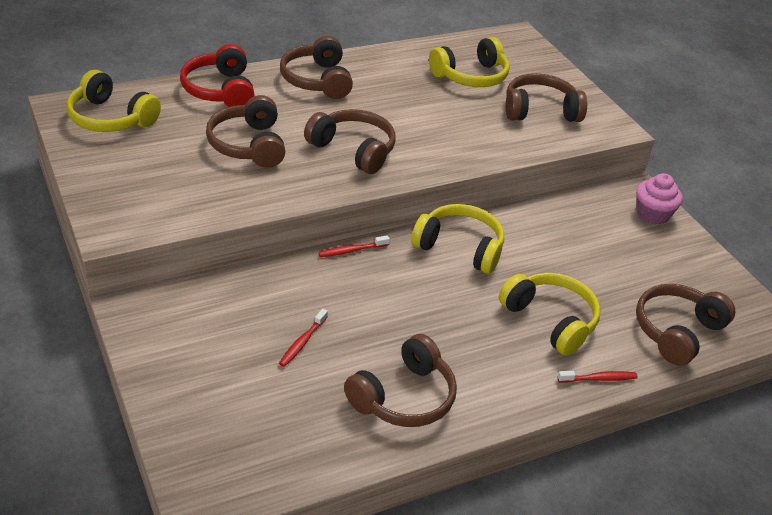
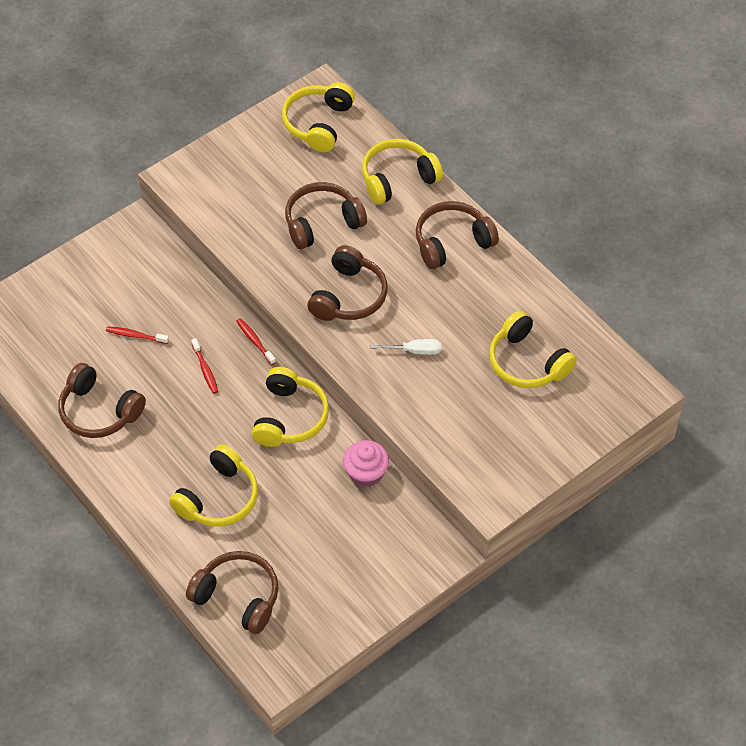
camera: 80 degrees right, 15 degrees up
(220, 90) = (397, 178): red headphones -> yellow headphones
(437, 128) = (414, 351): none -> white screwdriver
(540, 110) = (490, 431): brown headphones -> none
(599, 379) = (159, 540): red toothbrush -> red toothbrush (205, 370)
(652, 214) = (408, 570): pink cupcake -> pink cupcake (366, 473)

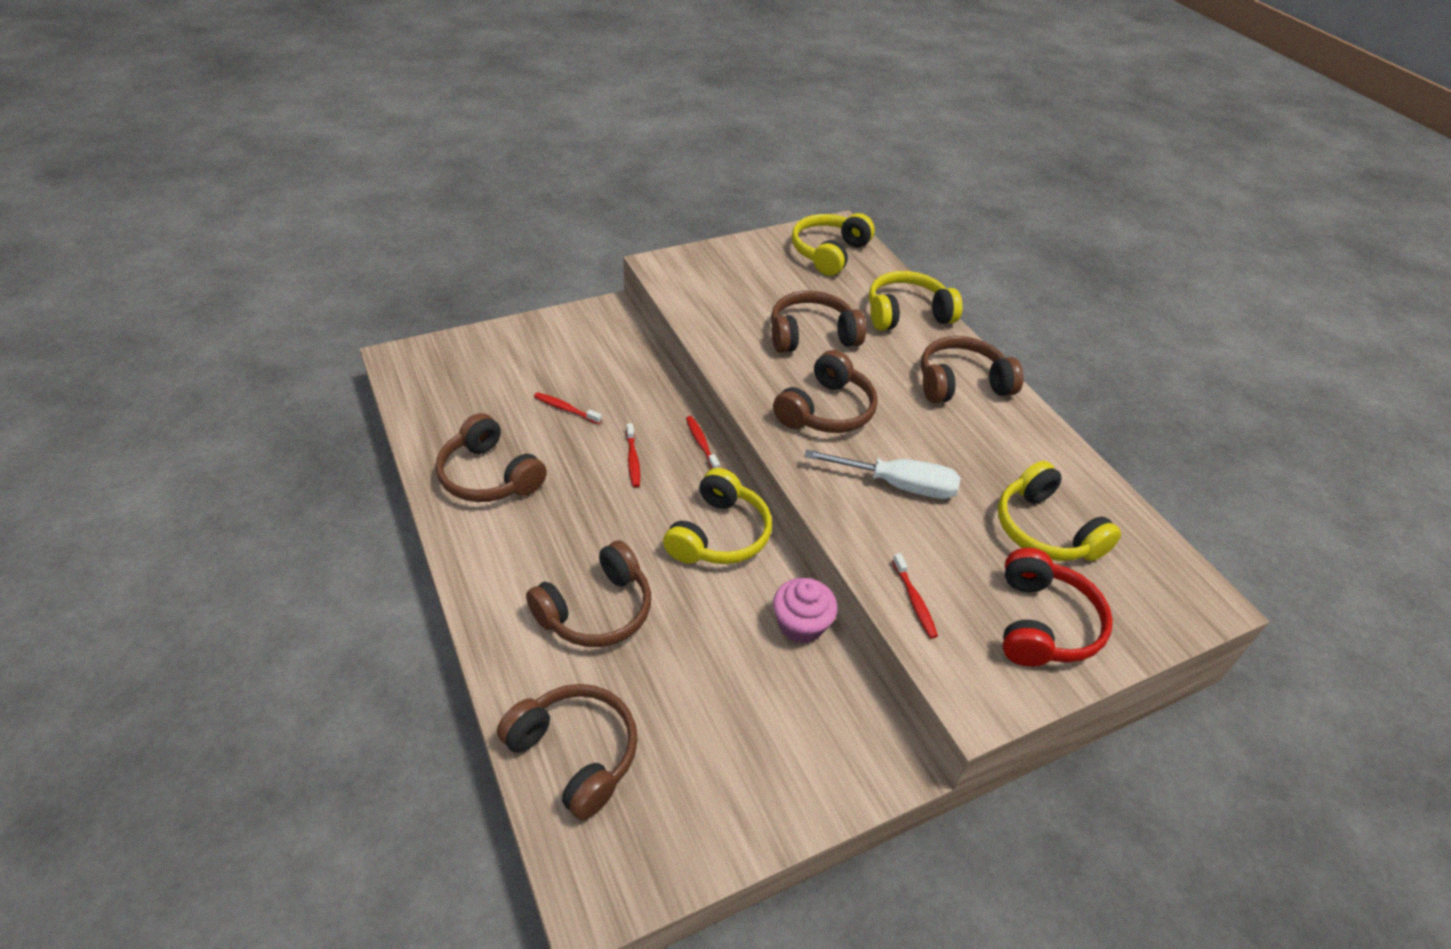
camera: 10 degrees right, 10 degrees down
(218, 498) = (596, 610): yellow headphones -> brown headphones
(414, 351) = (897, 485): white screwdriver -> white screwdriver, size x1.67
(440, 441) = (914, 601): none -> red toothbrush
(529, 436) = (1043, 624): none -> red headphones

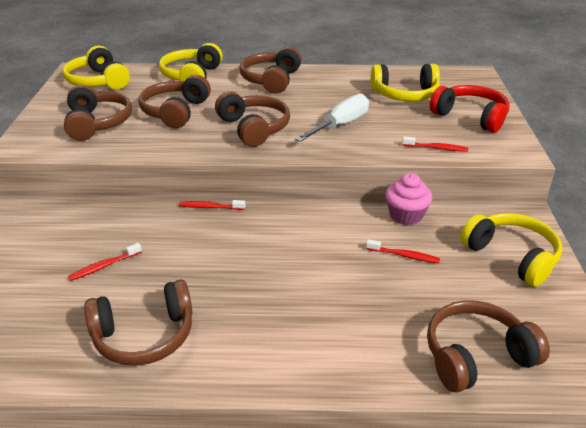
camera: 60 degrees left, 10 degrees down
(596, 610) = (343, 307): brown headphones -> brown headphones (97, 123)
(633, 460) = (198, 245): red toothbrush -> red toothbrush (404, 255)
(719, 534) = (306, 225): yellow headphones -> yellow headphones (512, 256)

